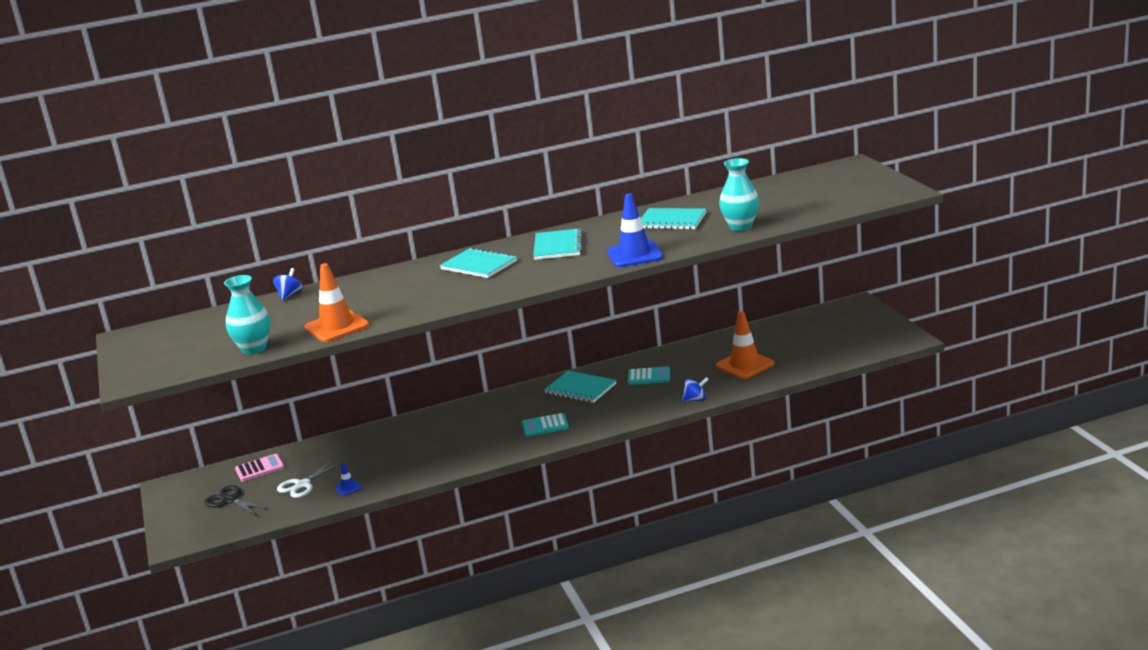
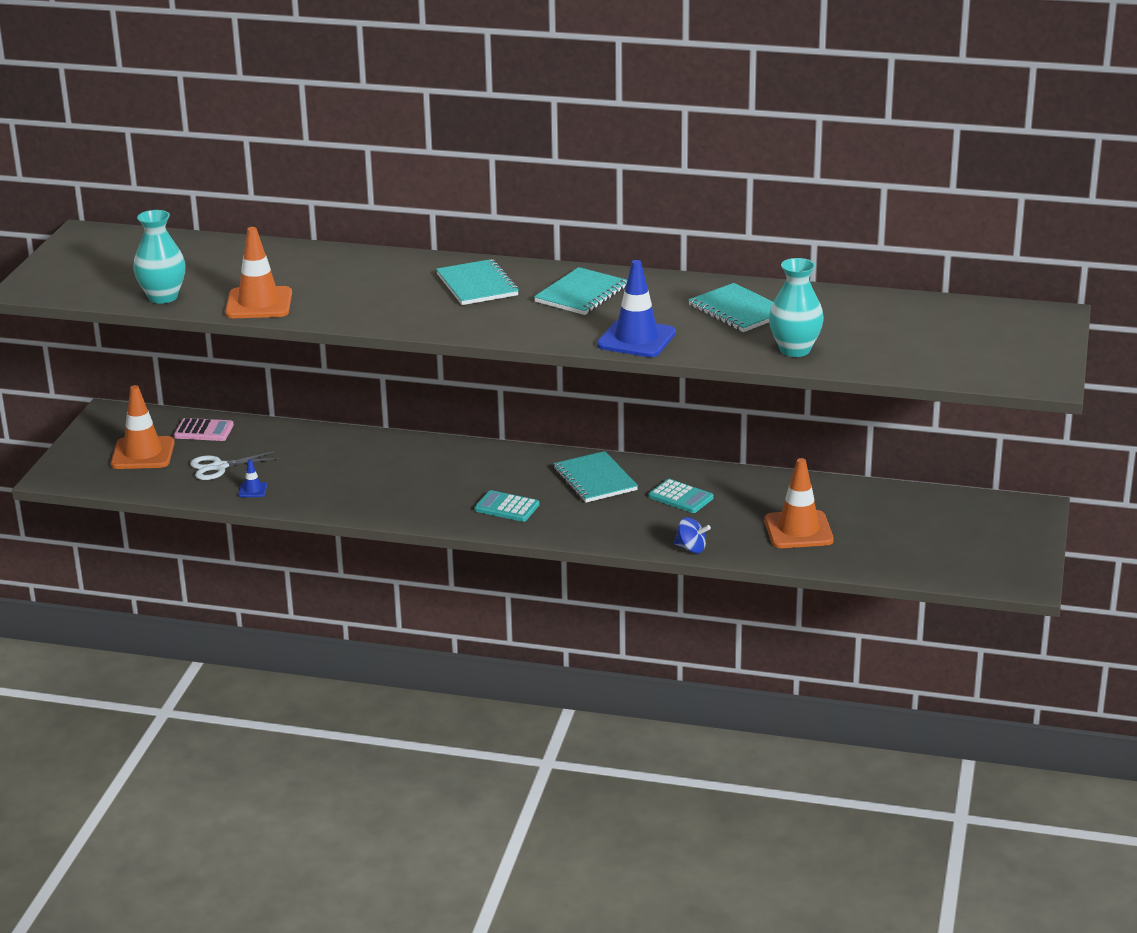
camera: 30 degrees right, 5 degrees up
(230, 500) = (143, 454): black scissors -> orange traffic cone
(290, 295) = (270, 246): blue spinning top -> none

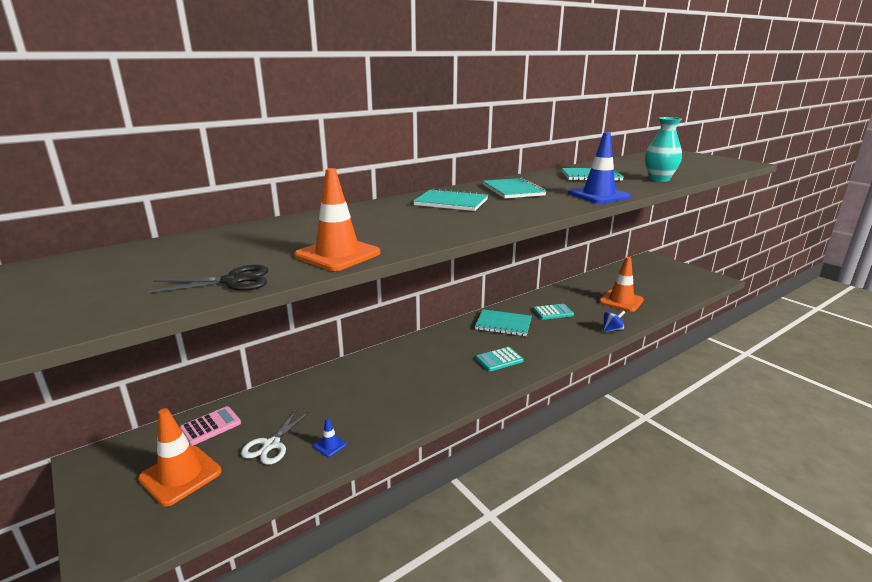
camera: 50 degrees left, 5 degrees down
(163, 297) = (233, 281): turquoise vase -> black scissors

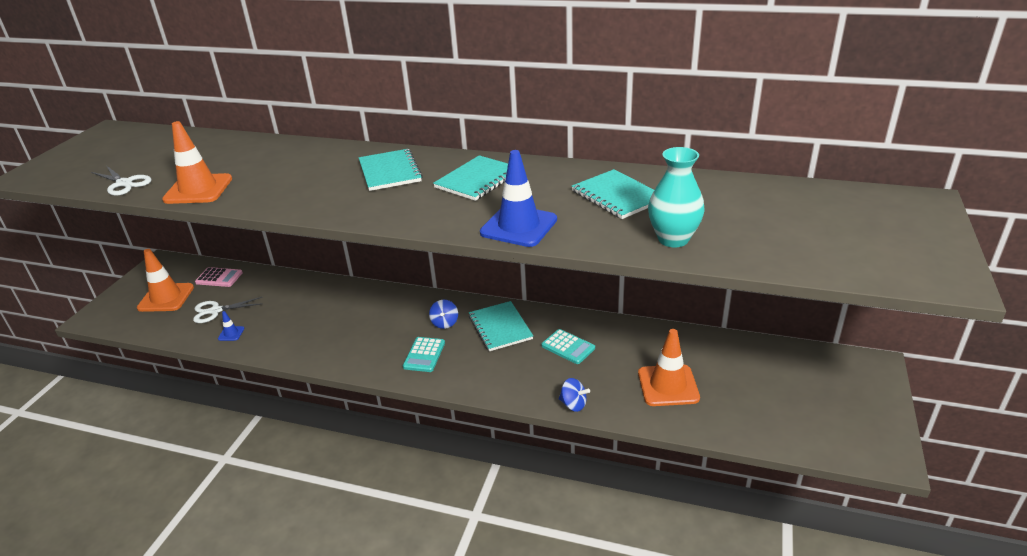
camera: 55 degrees right, 10 degrees up
(233, 281) = (124, 183): black scissors -> white scissors
(470, 340) = (445, 323): none -> blue spinning top
(499, 360) = (424, 355): turquoise calculator -> turquoise calculator turned 105 degrees counterclockwise

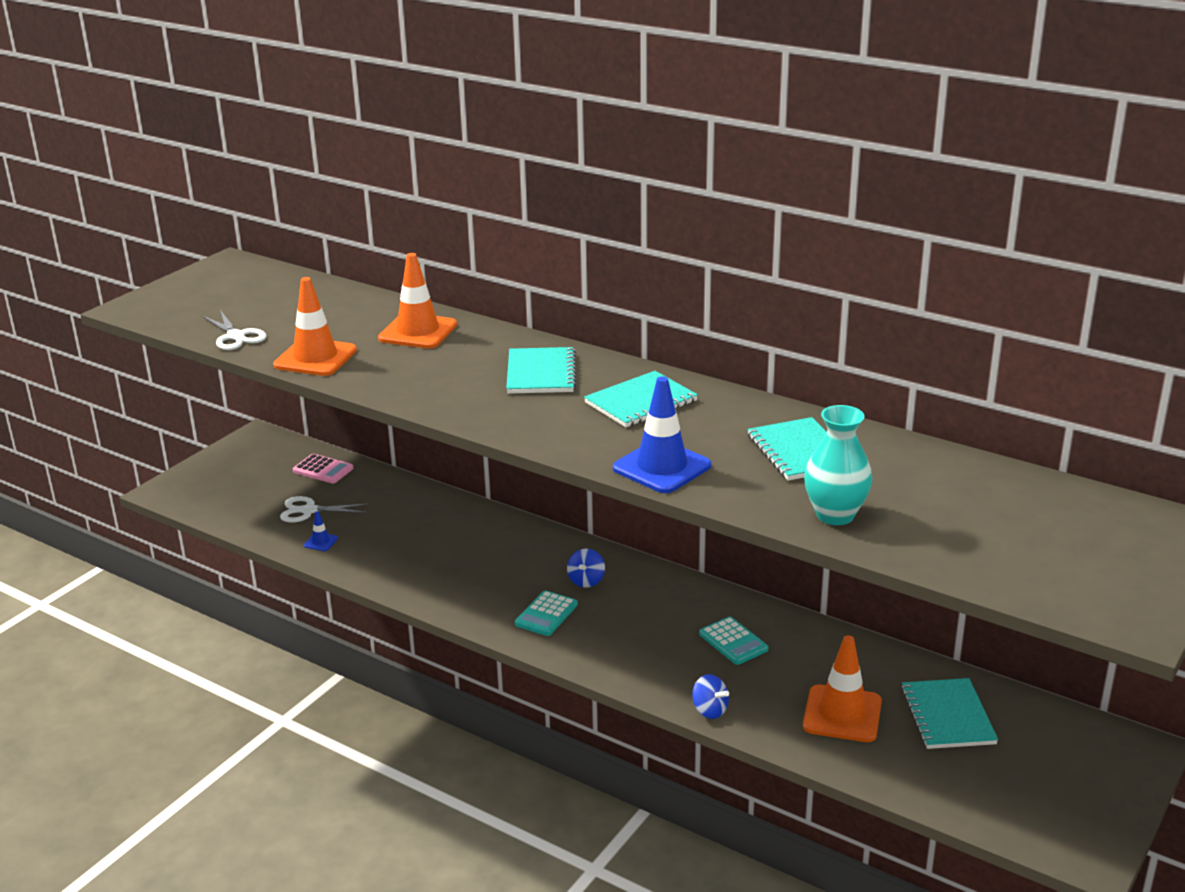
camera: 15 degrees right, 5 degrees down
(166, 298) = (254, 483): orange traffic cone -> orange traffic cone (418, 332)
(500, 327) = (655, 600): turquoise notebook -> turquoise notebook (947, 716)

